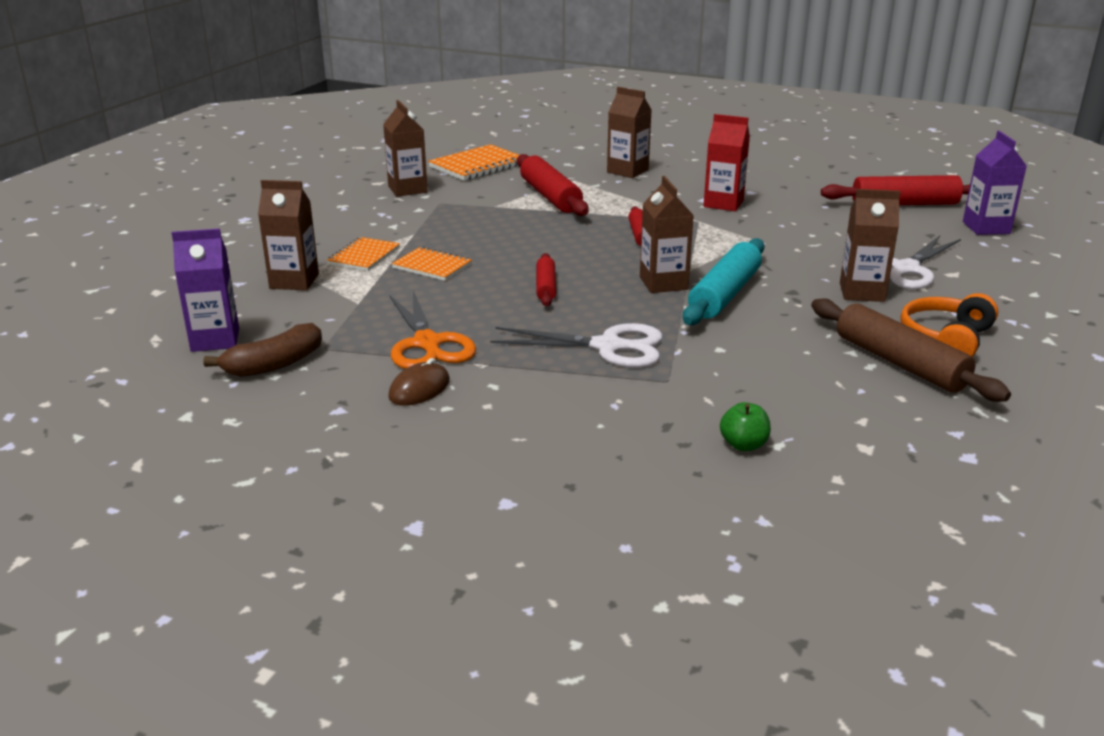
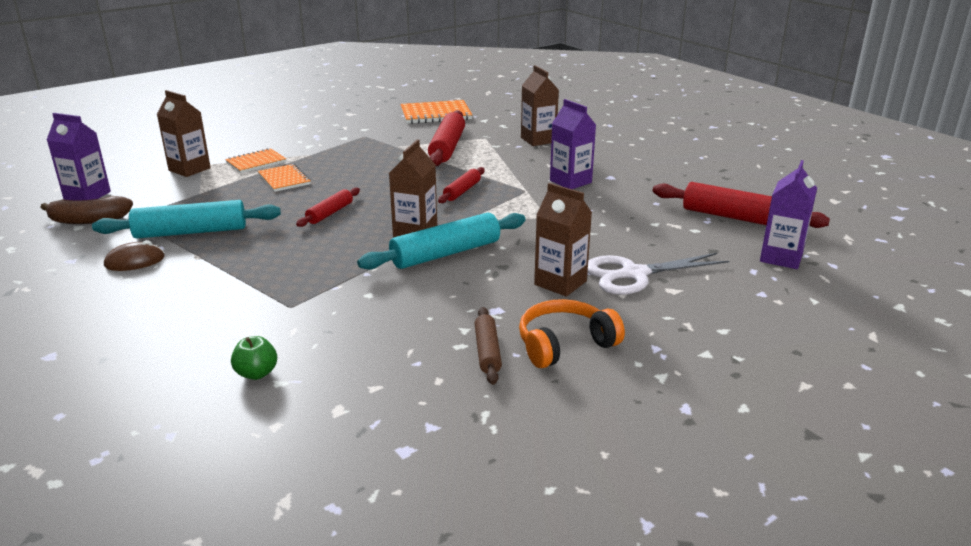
camera: 30 degrees right, 0 degrees up
(407, 189) = (360, 122): brown carton -> none
(427, 343) = (191, 232): orange scissors -> turquoise rolling pin
(607, 347) = (295, 268): white scissors -> none
(723, 204) = (570, 181): red carton -> purple carton
(900, 363) = (487, 352): brown rolling pin -> brown rolling pin, size x0.56

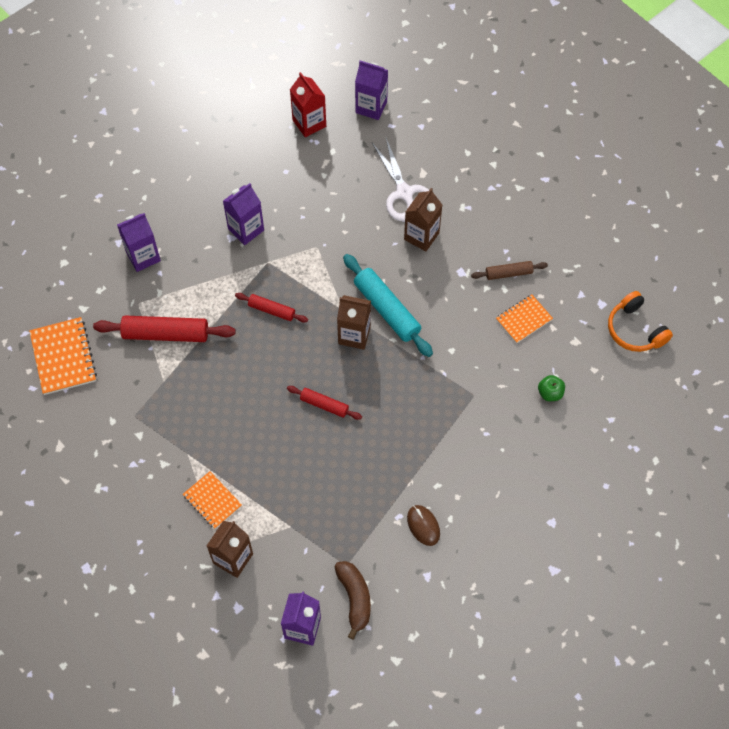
camera: 95 degrees left, 35 degrees up
(191, 232) = (369, 503): turquoise rolling pin -> none
(284, 179) = (254, 462): orange notebook -> orange notebook (523, 319)
(538, 140) = (143, 256): brown carton -> purple carton
(565, 344) = (495, 233): orange headphones -> orange headphones (635, 329)
(735, 217) = (309, 123): red rolling pin -> red carton

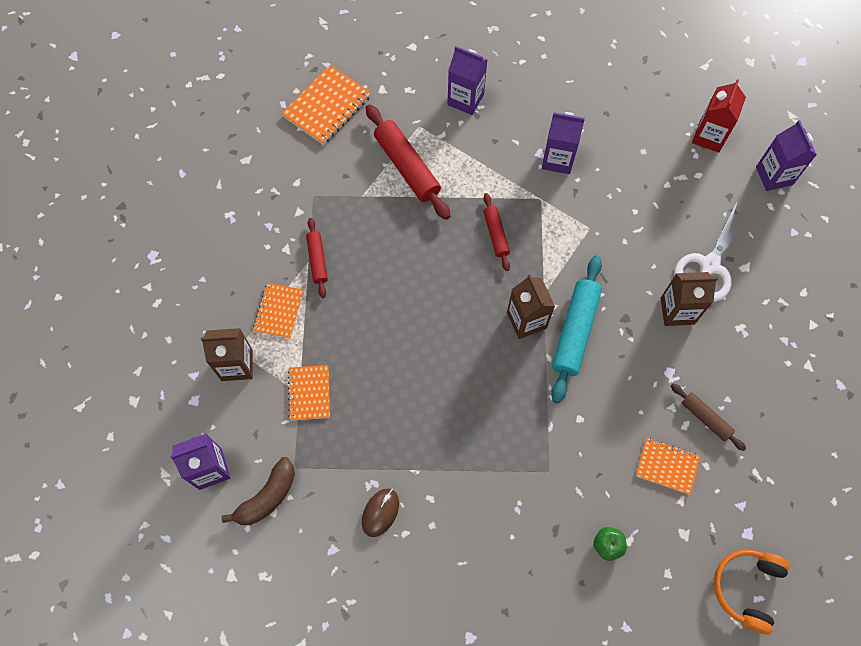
camera: 55 degrees right, 5 degrees up
(296, 519) = (309, 393): none -> orange notebook
(324, 405) = (437, 342): red rolling pin -> red rolling pin (317, 260)

